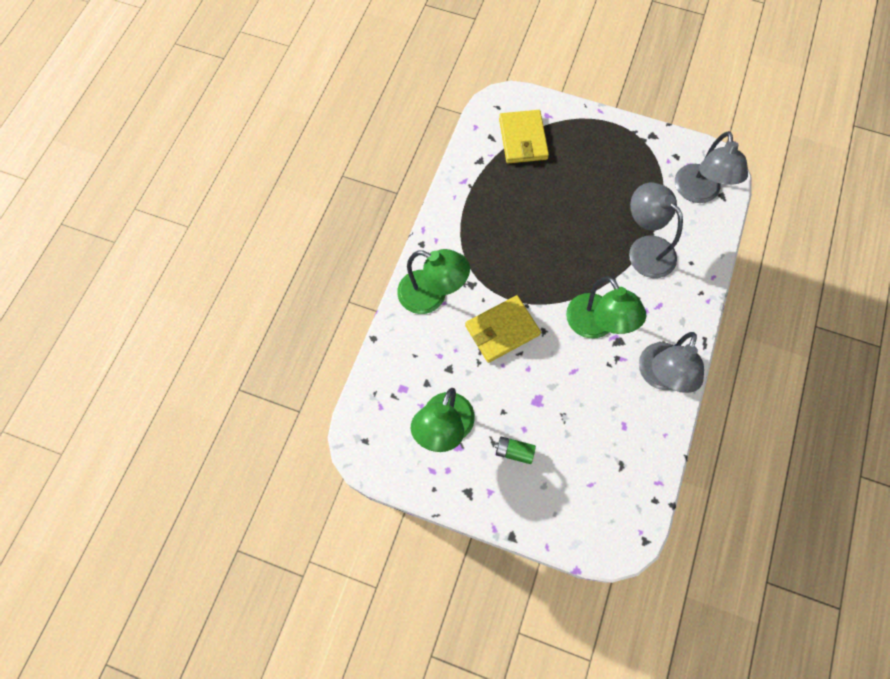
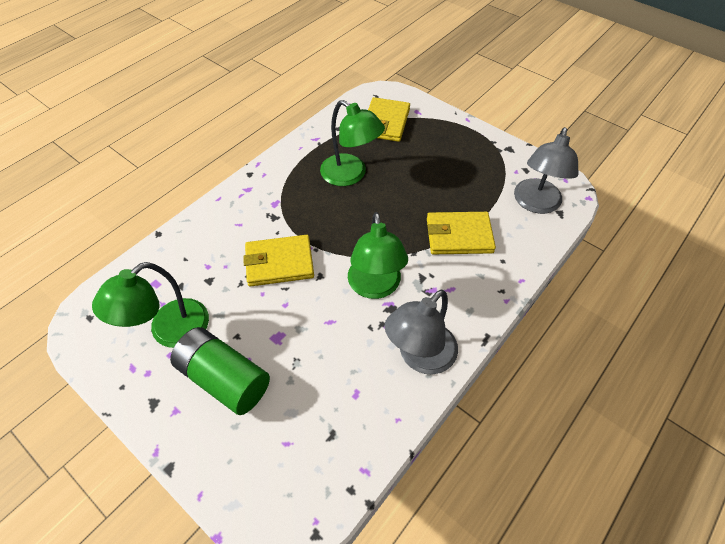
camera: 20 degrees right, 15 degrees down
(432, 296) = (232, 215): green lamp -> green lamp (350, 175)
(514, 451) = (224, 378): green battery -> green battery, size x2.11
(645, 249) = (459, 235): grey lamp -> yellow wallet

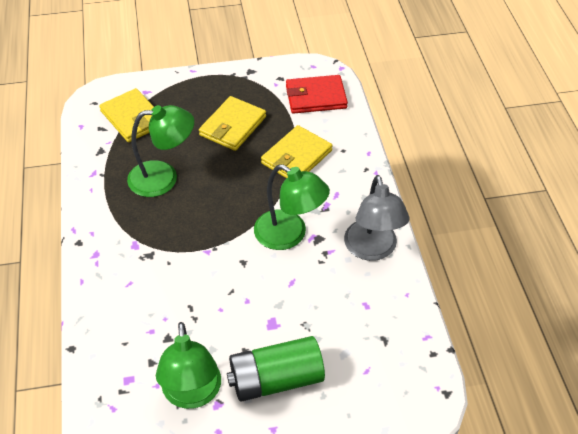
camera: 50 degrees left, 5 degrees down
(279, 263) = (202, 280): yellow wallet -> yellow wallet (232, 126)
(535, 204) = (315, 97): grey lamp -> red wallet

